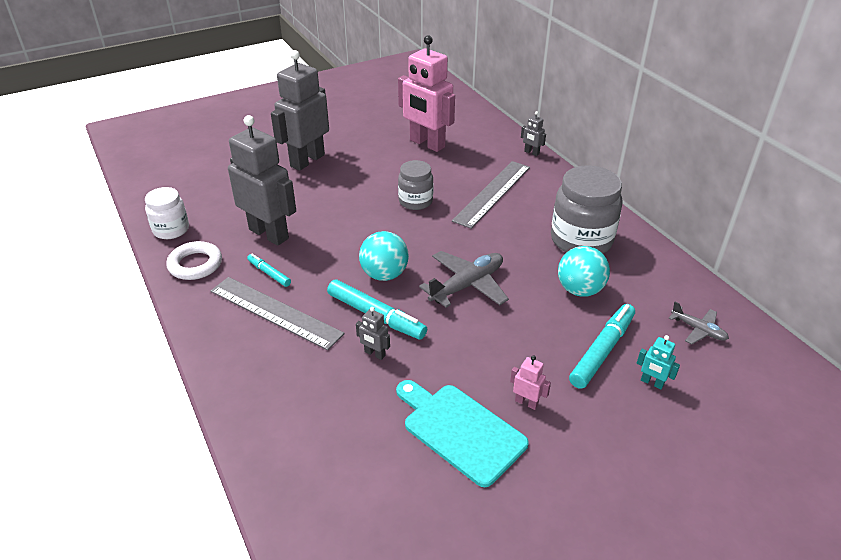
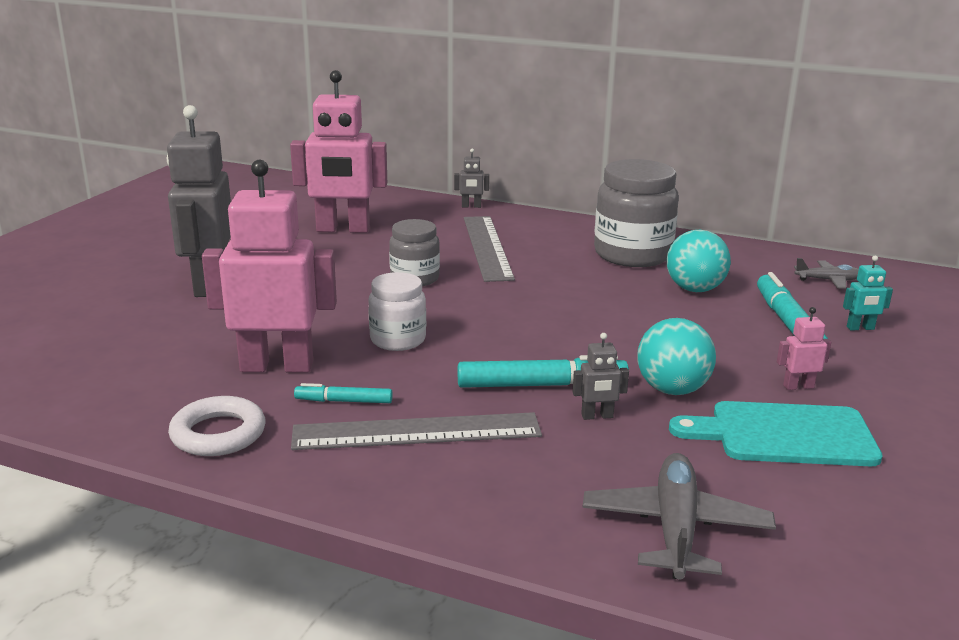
camera: 40 degrees left, 15 degrees down
(171, 230) = (112, 414): white jar -> white jar (398, 340)
(269, 234) = (277, 366): grey robot -> pink robot
(384, 274) = (488, 349): turquoise ball -> turquoise ball (672, 390)
(467, 285) = (590, 324): grey plane -> grey plane (675, 528)

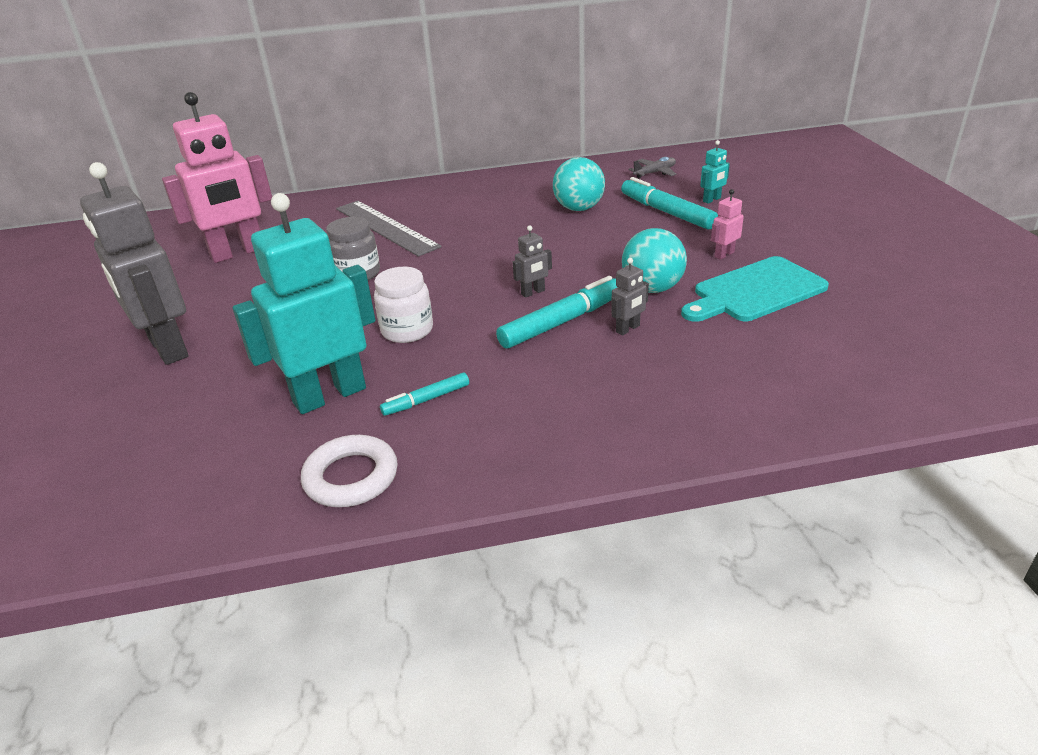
camera: 30 degrees left, 10 degrees up
(277, 366) = (329, 395): pink robot -> turquoise robot
(417, 431) = (515, 398): grey ruler -> none
(471, 206) = (330, 197): grey robot -> grey robot (533, 292)
(632, 254) = (504, 197): grey jar -> none
(675, 528) = (771, 386): grey plane -> none

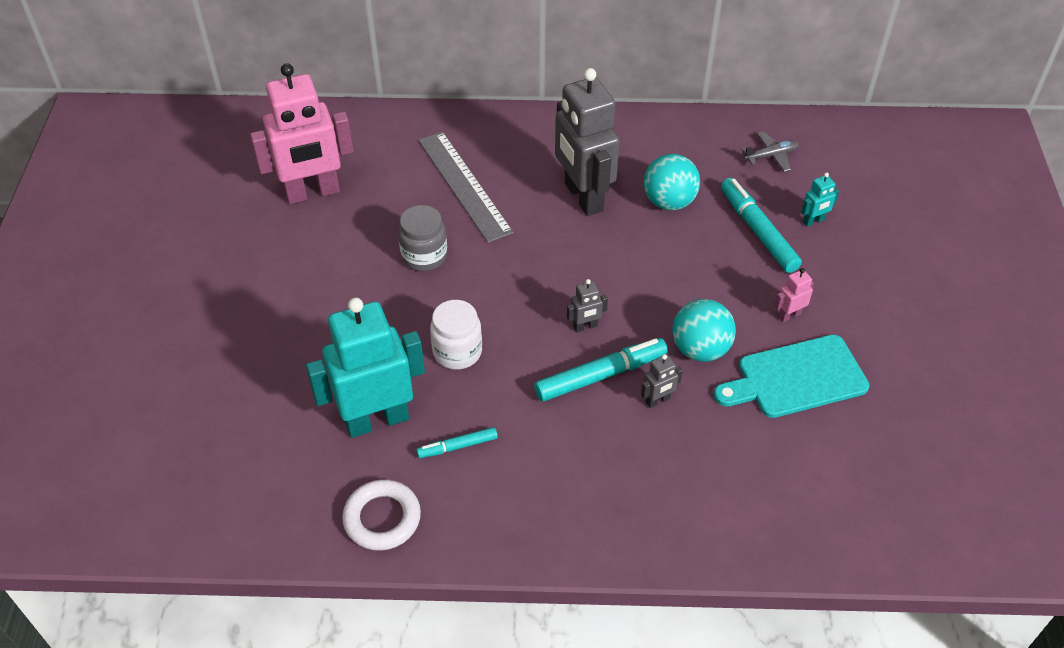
camera: 10 degrees right, 15 degrees up
(167, 348) = (241, 322): grey robot -> grey robot (583, 197)

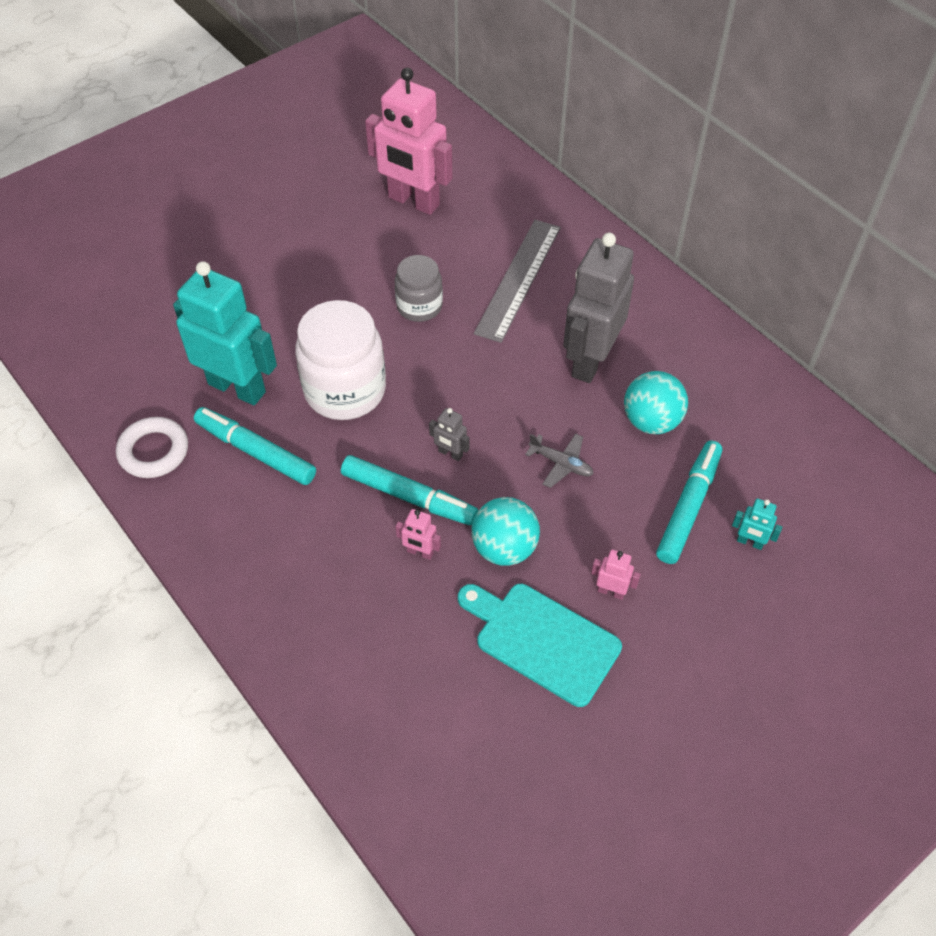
camera: 50 degrees right, 5 degrees up
(457, 352) = (345, 390): white jar -> white jar, size x1.70
(457, 446) = (256, 451): turquoise marker -> turquoise marker, size x1.81
(658, 400) = (420, 552): grey robot -> pink robot
(771, 156) = (796, 460): grey plane -> grey plane (561, 464)

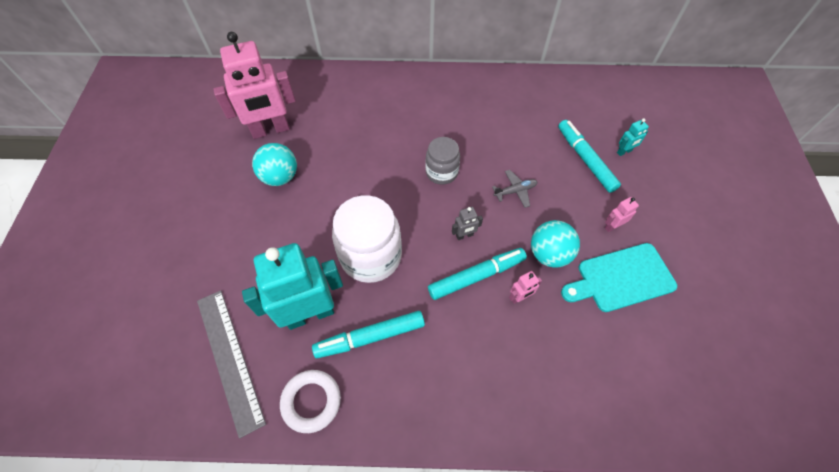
camera: 50 degrees left, 5 degrees up
(419, 306) = (348, 179): grey jar -> grey jar (441, 172)
(518, 279) = (377, 124): grey ruler -> grey ruler (229, 359)
(590, 360) = (460, 133): grey robot -> none
(651, 421) = (521, 137): turquoise ball -> turquoise ball (280, 177)

